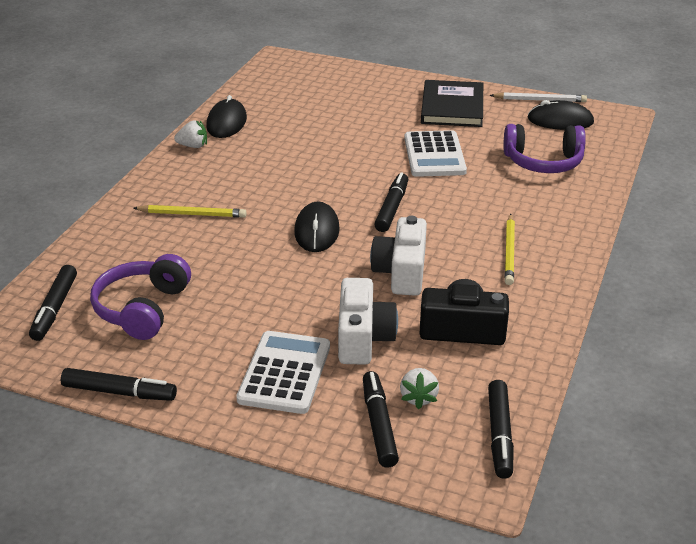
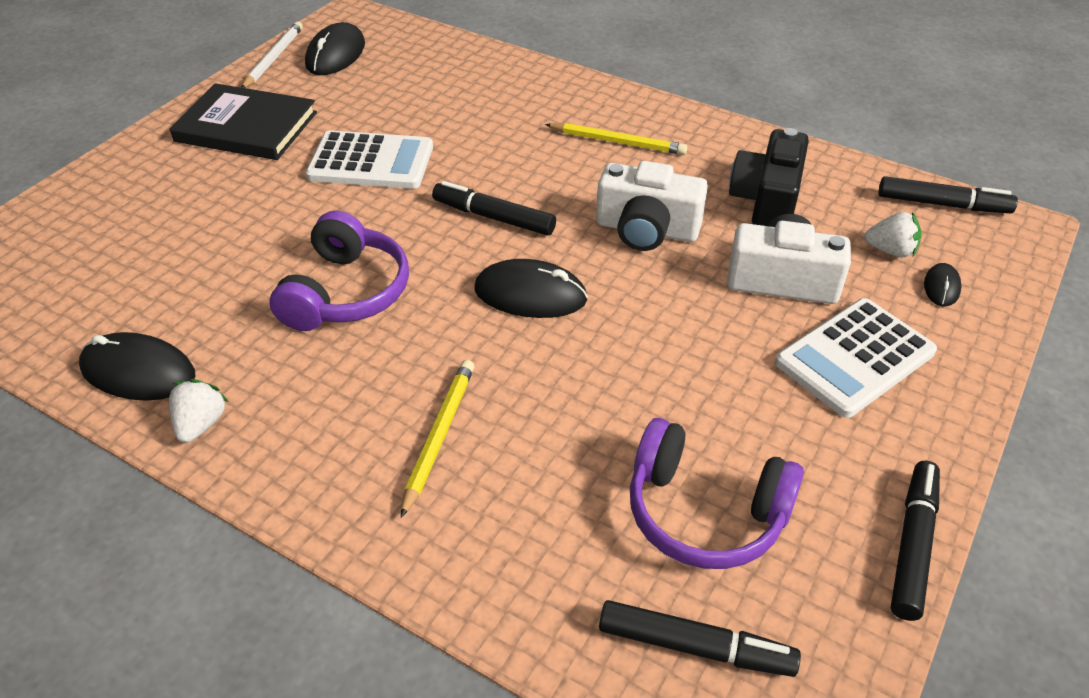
camera: 80 degrees left, 10 degrees up
(284, 373) = (855, 358): white calculator -> white calculator turned 60 degrees counterclockwise
(379, 425) = (941, 287): black marker -> black mouse
(543, 162) = (429, 84): purple headphones -> purple headphones (346, 292)

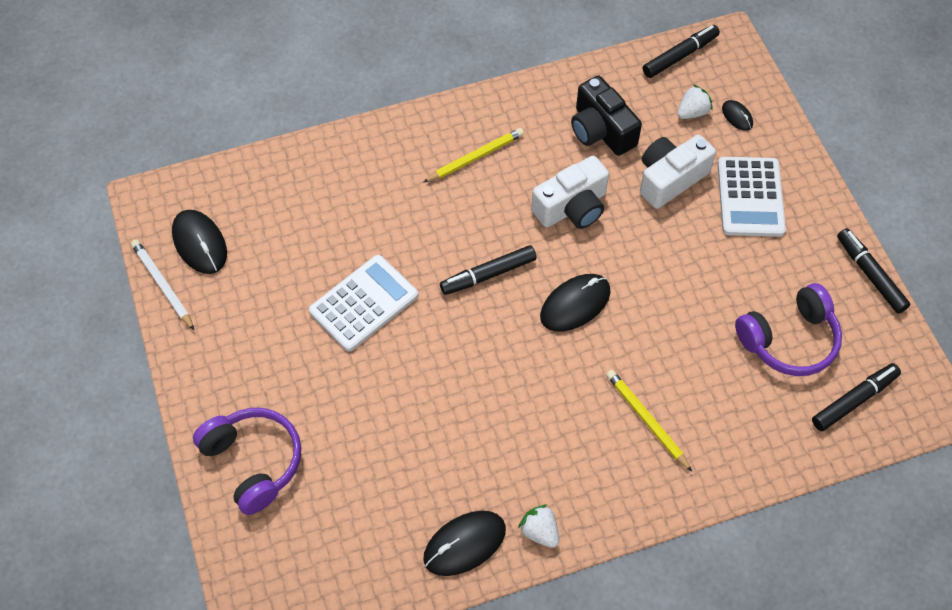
camera: 50 degrees left, 15 degrees up
(246, 127) = (244, 353): black book -> none
(346, 292) = (488, 396): purple headphones -> purple headphones (253, 462)

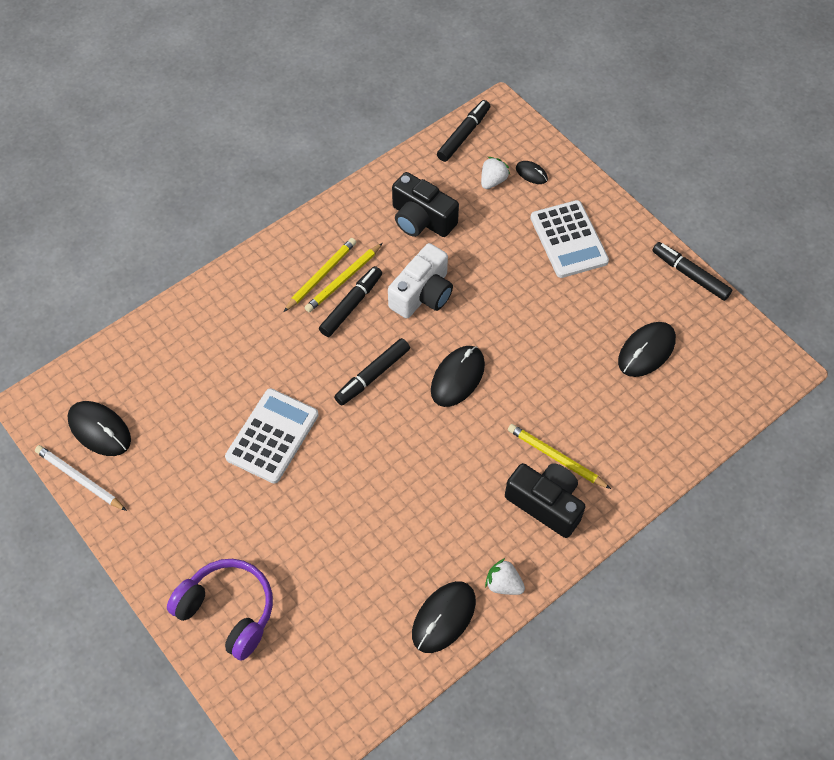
camera: 20 degrees left, 0 degrees up
(496, 168) = (343, 280): none -> yellow pencil
(617, 464) = (546, 503): none -> black camera
(670, 179) = (496, 244): white camera -> none
(789, 340) = (646, 351): purple headphones -> black mouse
(854, 400) = (717, 384): black marker -> black marker (351, 305)

